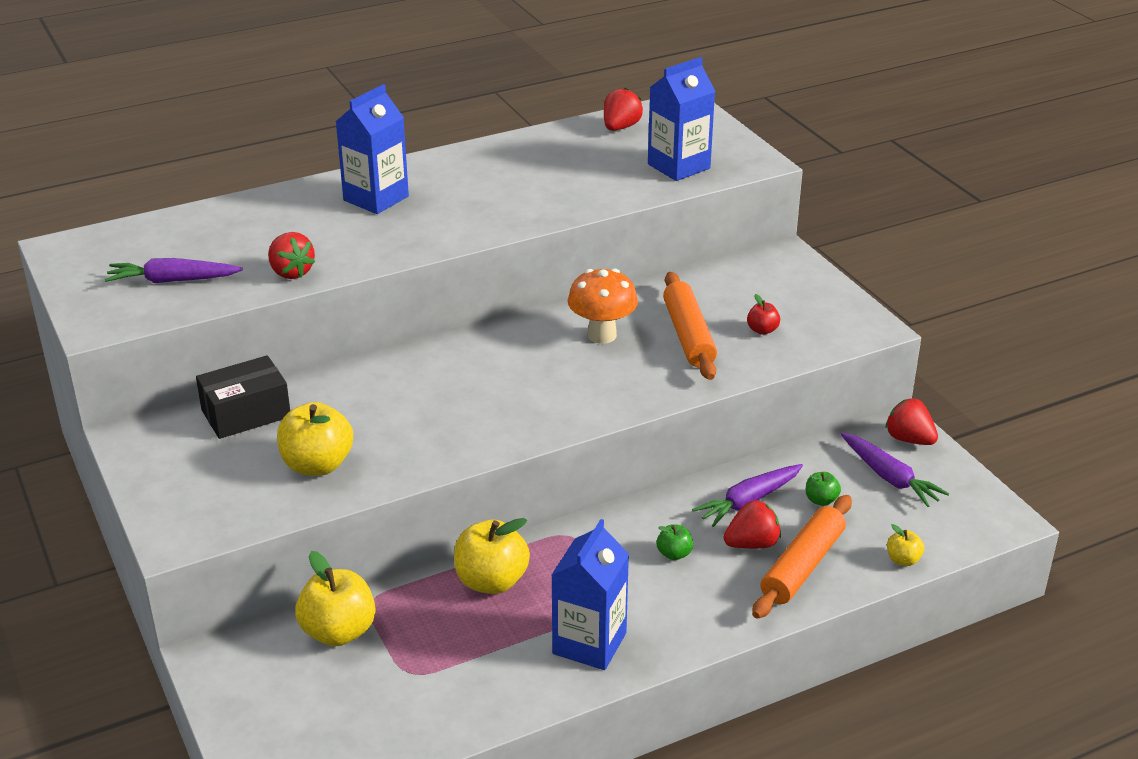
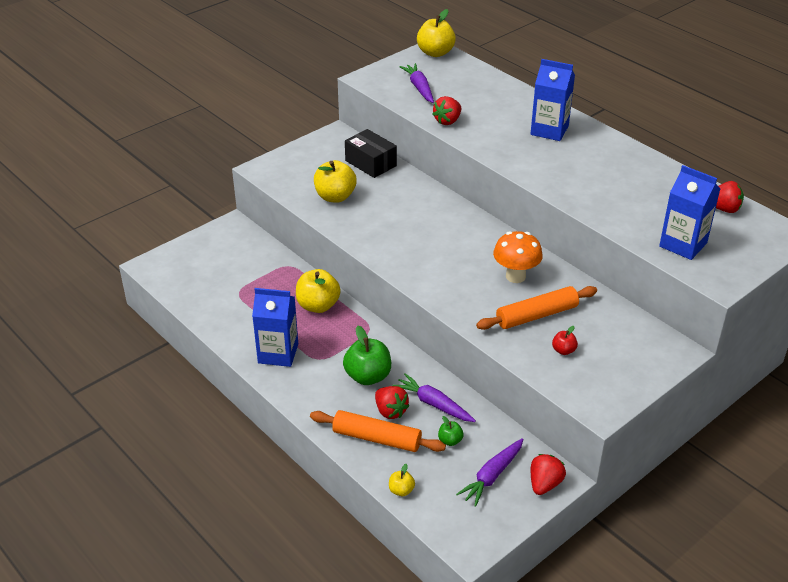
camera: 75 degrees right, 5 degrees up
(338, 632) = (262, 260): yellow apple -> yellow apple (435, 53)
(674, 554) = (368, 376): green apple -> green apple, size x2.02

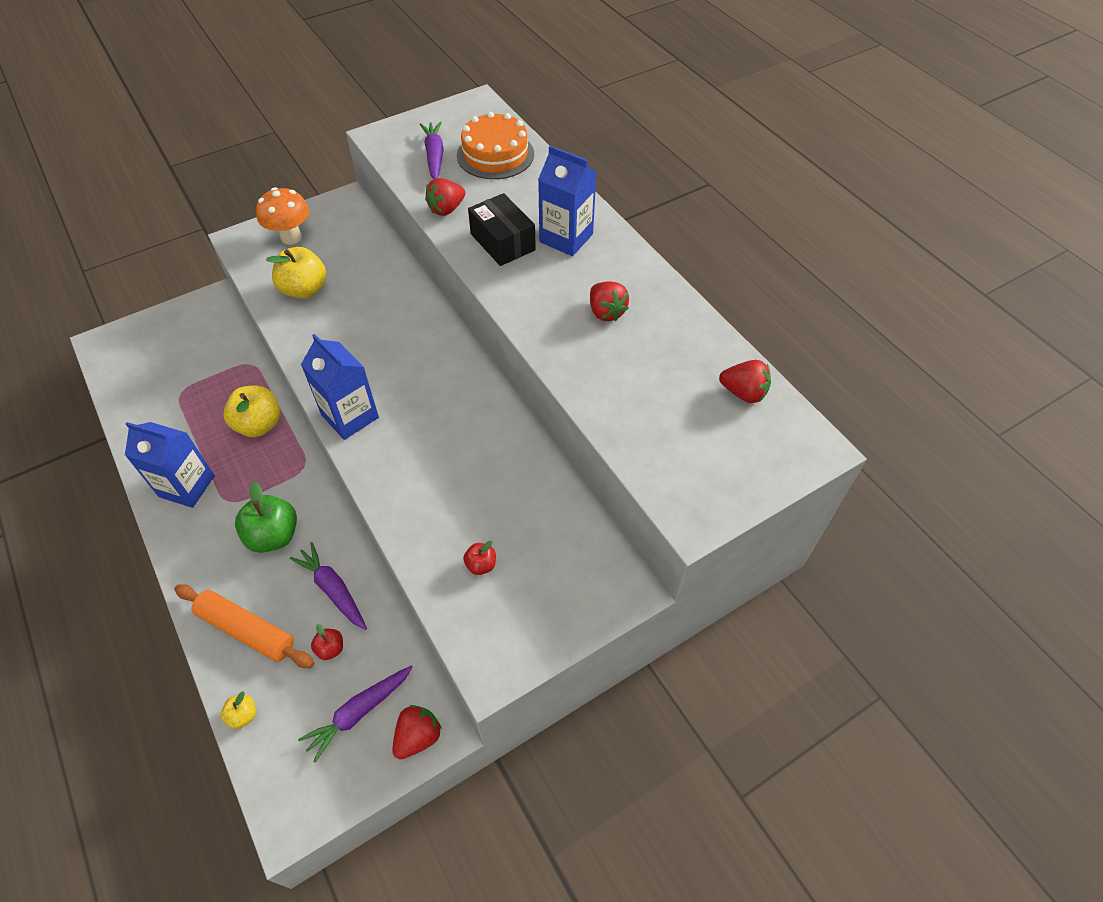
camera: 10 degrees right, 15 degrees up
(370, 163) = (366, 247): black box -> black box (502, 242)
(390, 411) = (279, 592): red strawberry -> red strawberry (606, 312)
(435, 53) = (476, 108): yellow apple -> none
(450, 441) = (330, 648): green apple -> red apple
(467, 82) = (495, 155): none -> orange cake
(515, 276) = (468, 438): orange mushroom -> orange mushroom (291, 237)
(536, 315) = (469, 503): orange rolling pin -> none
(683, 244) = (666, 446): blue carton -> blue carton (350, 416)

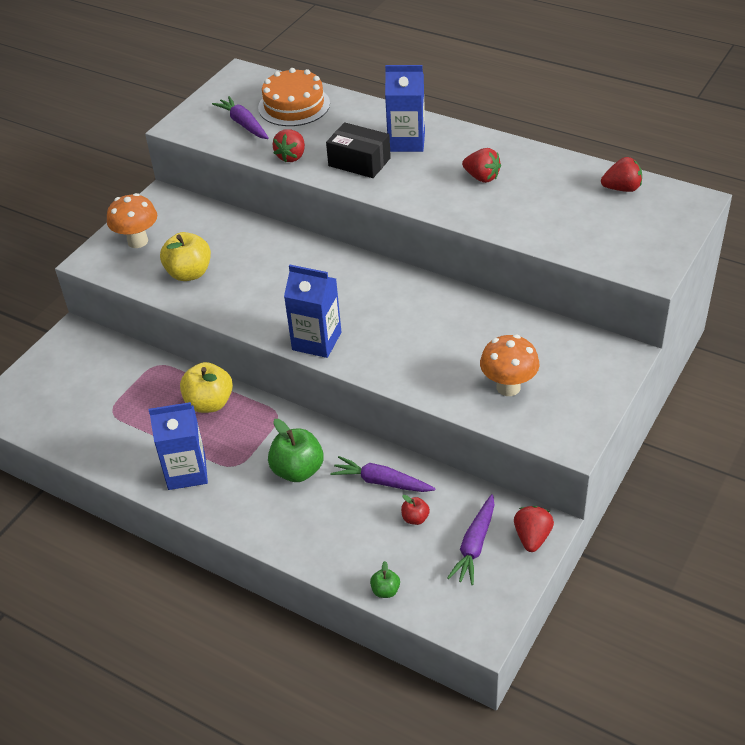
camera: 25 degrees left, 10 degrees down
(243, 715) = (385, 591): yellow apple -> green apple
(247, 630) = (335, 539): orange rolling pin -> none
(481, 565) = (508, 387): red apple -> orange mushroom

